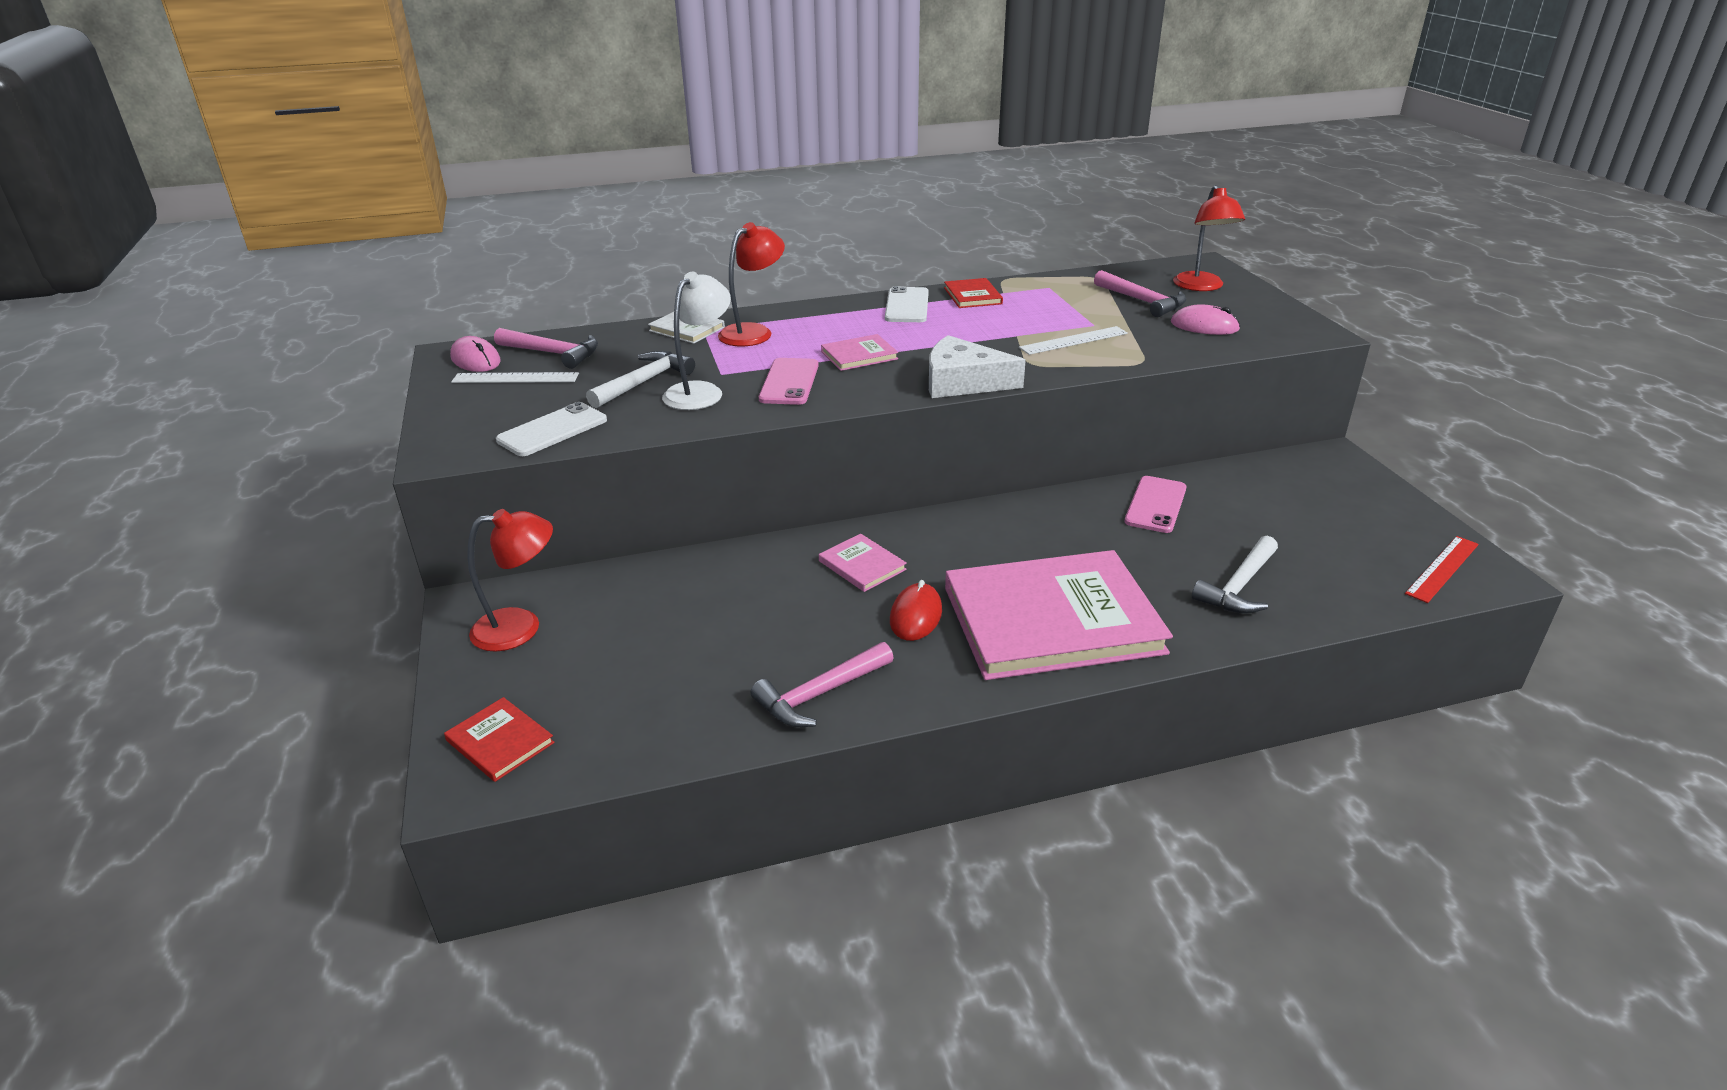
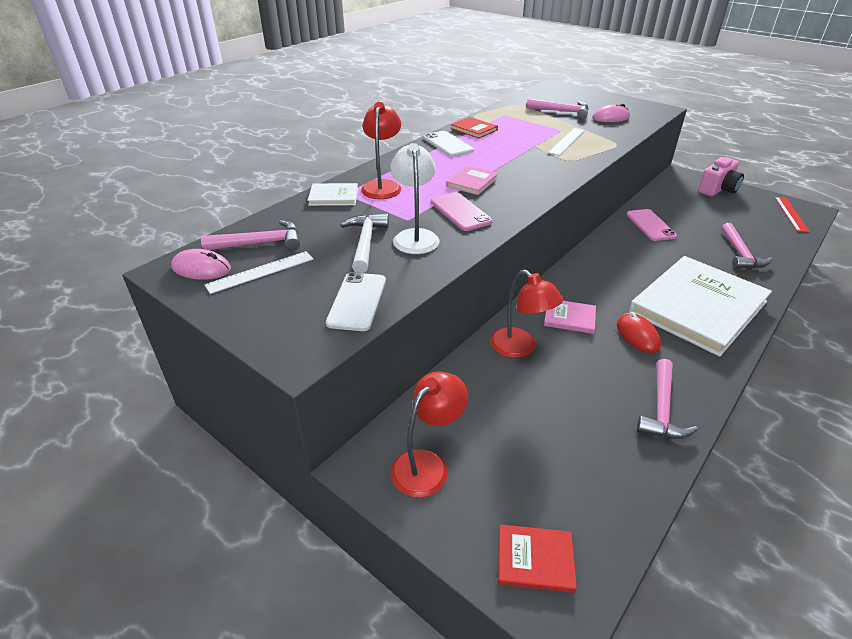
camera: 35 degrees left, 5 degrees up
(962, 382) = (554, 181): white cheese -> none
(1052, 620) = (697, 307): pink book -> white book
(1201, 287) = (574, 97): red lamp -> red lamp (520, 348)
(1239, 586) = (740, 254): white hammer -> pink hammer
(1364, 494) = (718, 189): none -> pink camera

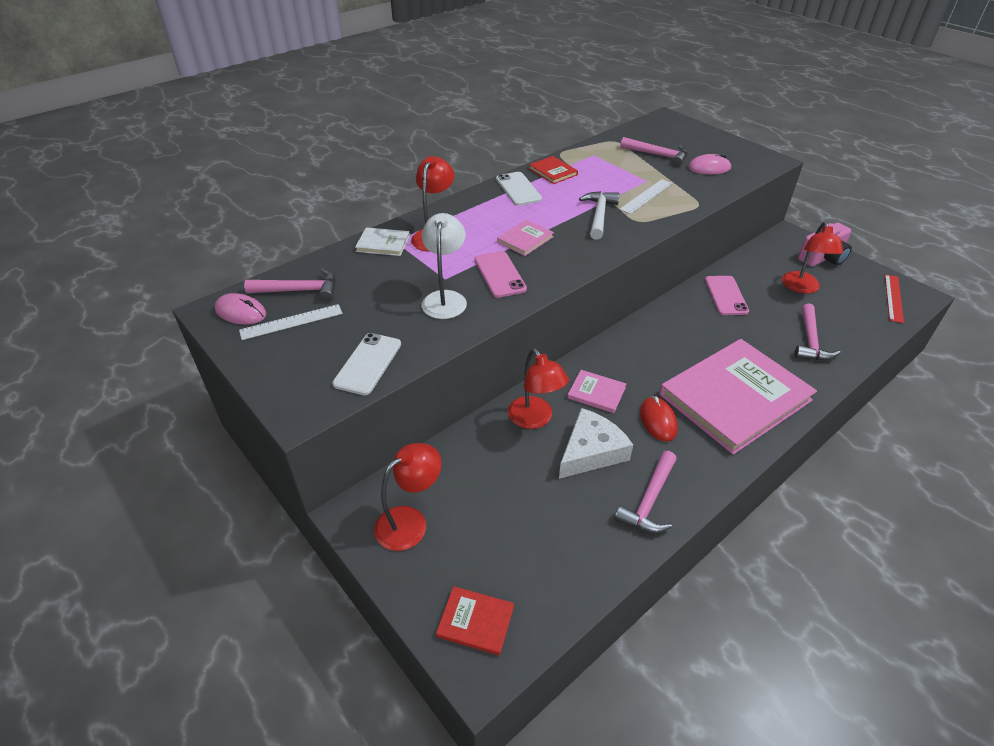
camera: 10 degrees right, 5 degrees up
(365, 243) = (396, 301): white hammer -> white hammer (599, 215)
(586, 371) = (591, 451): none -> white cheese
(697, 307) = (734, 397): white book -> pink book
(712, 213) = (802, 288): none -> red lamp

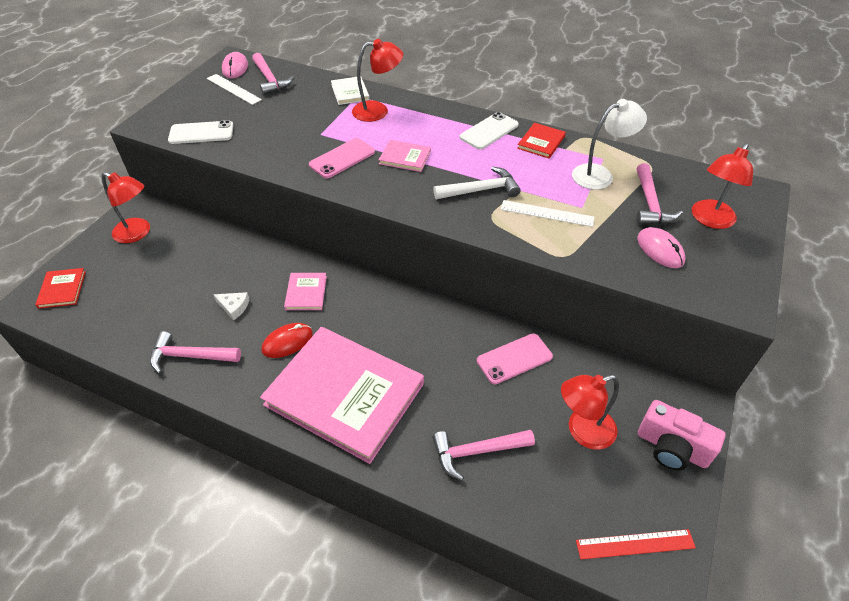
camera: 65 degrees right, 5 degrees up
(445, 298) = (293, 142): white lamp -> white lamp (600, 175)
(535, 419) = (258, 264): red lamp -> red lamp (709, 220)
(591, 451) = (234, 307): white cheese -> white cheese, size x0.51

